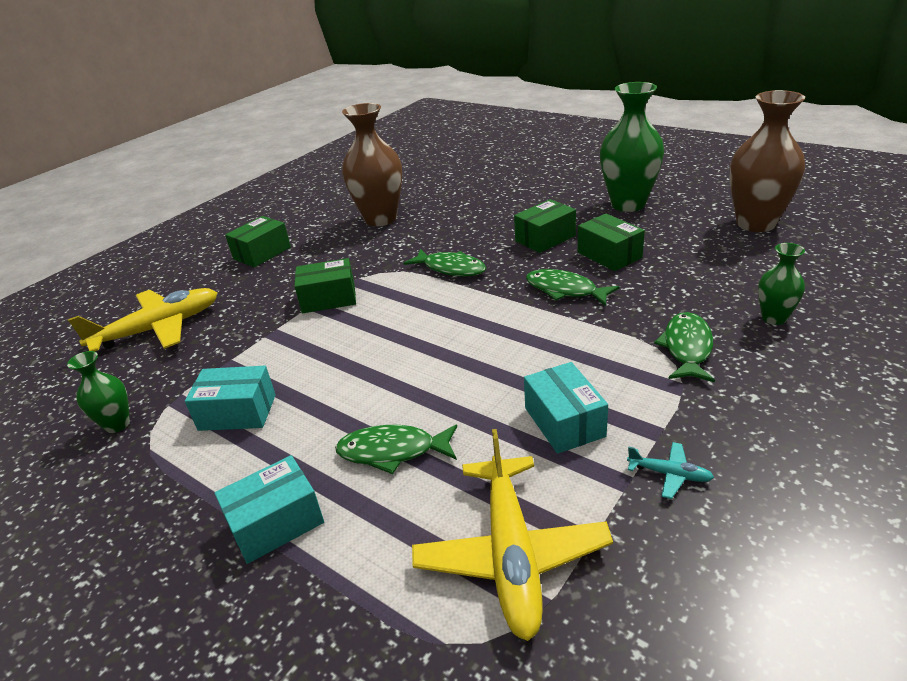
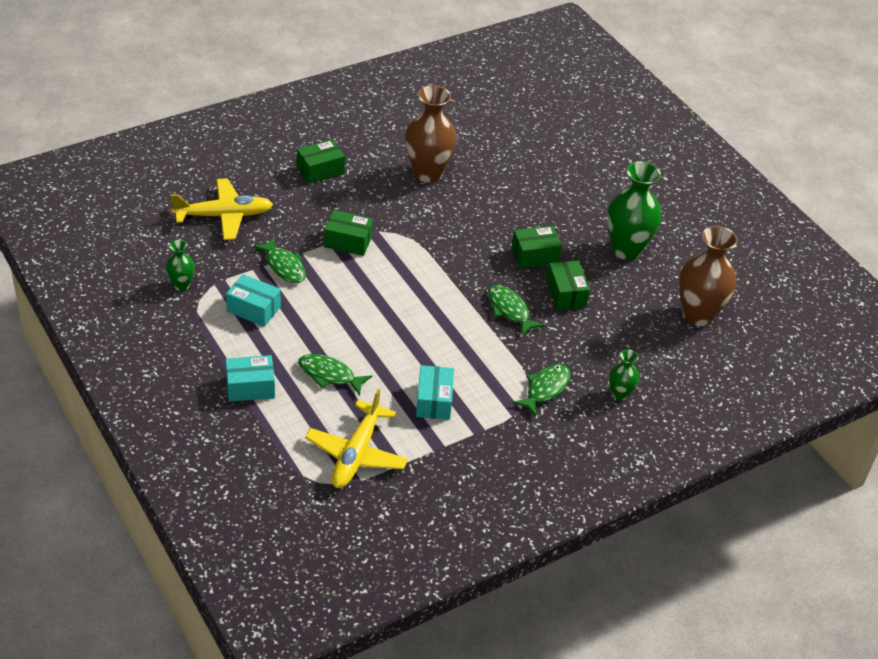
camera: 15 degrees right, 10 degrees up
(451, 268) = (447, 253): green fish -> green fish (284, 266)
(669, 474) = (464, 453): turquoise plane -> none

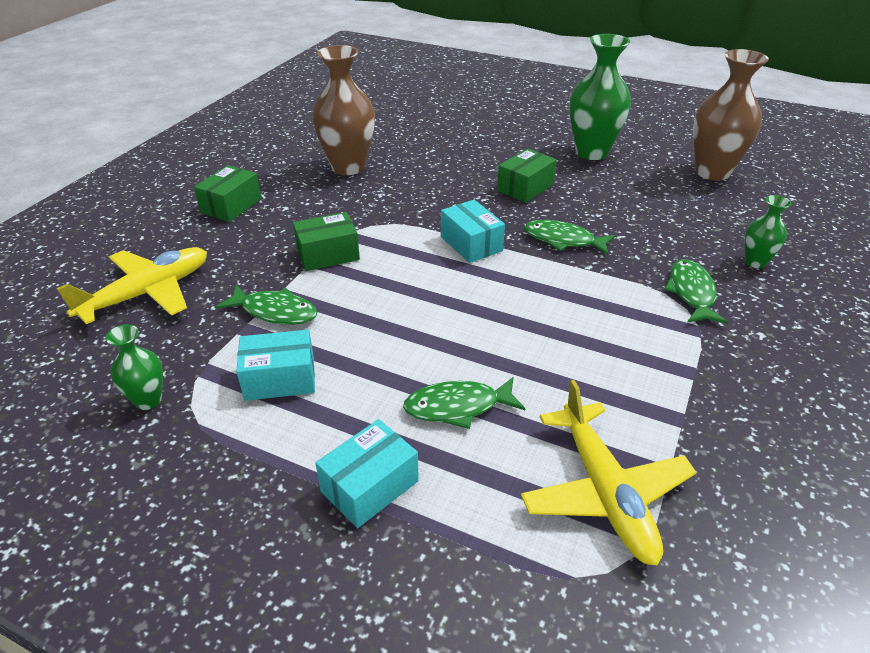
camera: 30 degrees left, 5 degrees down
(434, 401) = (608, 367): turquoise box -> turquoise box (471, 244)
(566, 294) = (592, 204): green box -> none

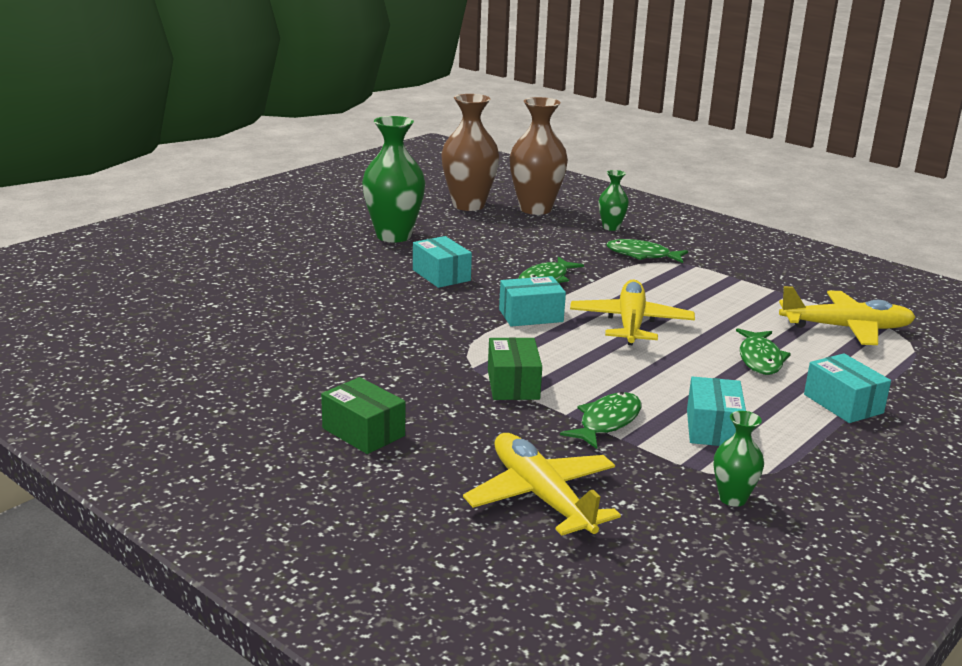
camera: 75 degrees left, 15 degrees down
(348, 167) = (320, 351): brown vase -> brown vase (535, 209)
(493, 304) = (630, 324): none -> yellow plane
(525, 187) = (441, 275): green box -> turquoise box

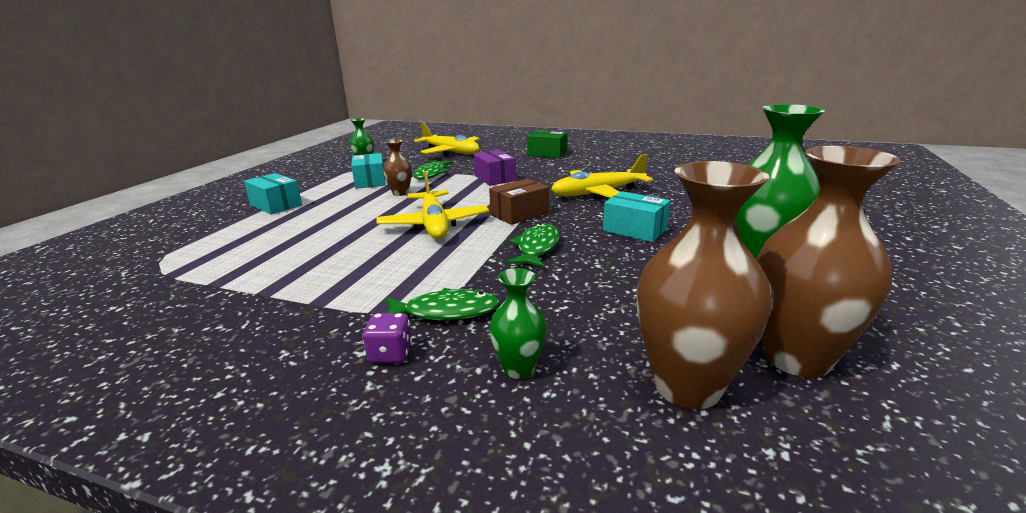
camera: 160 degrees right, 0 degrees up
(513, 384) = (494, 178): green box -> purple box
(531, 315) = (519, 214): turquoise box -> brown box
(664, 385) = (400, 193): none -> brown vase
(680, 245) = (390, 354): none -> purple dice
(760, 359) = (324, 220): green fish -> none
(846, 328) = (218, 262): yellow plane -> yellow plane (598, 193)

